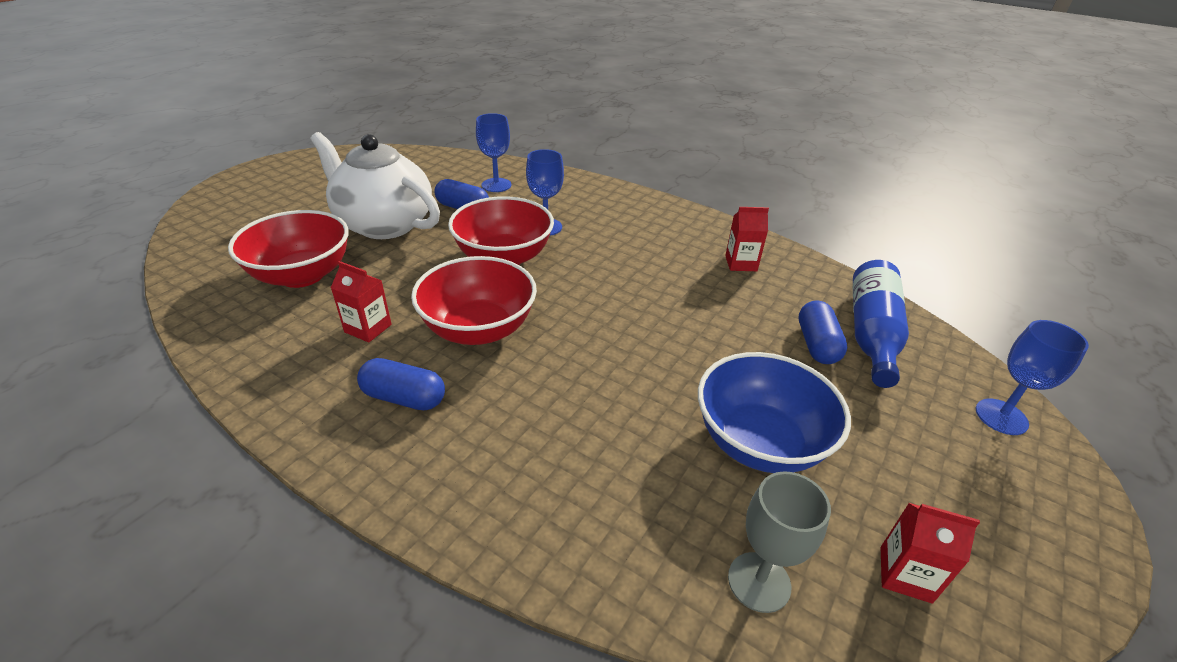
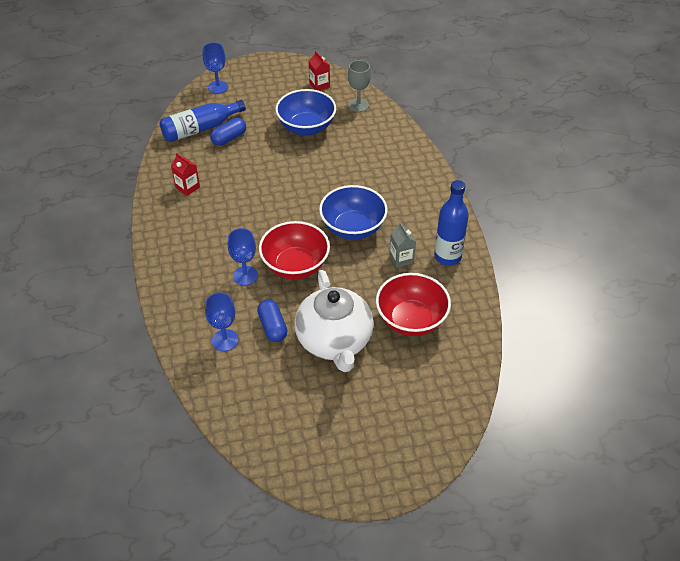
camera: 135 degrees left, 10 degrees up
(290, 367) = (447, 256): none -> blue bottle
(368, 328) = (401, 259): red carton -> grey carton
(404, 398) = (411, 214): blue capsule -> none
(479, 329) = (353, 228): red bowl -> blue bowl

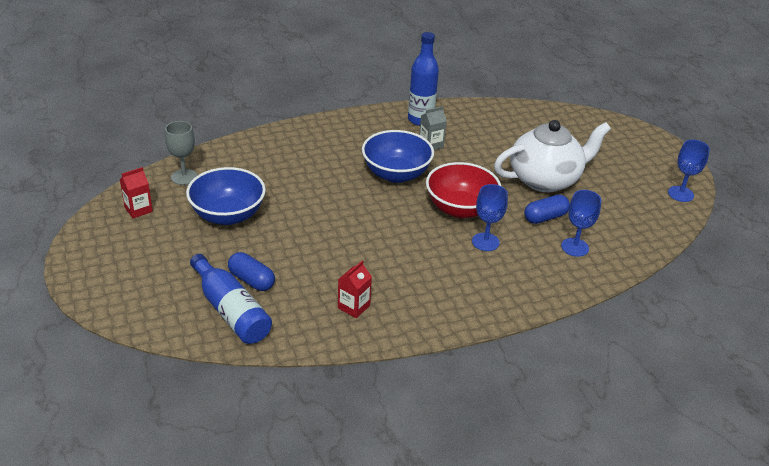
camera: 100 degrees left, 10 degrees down
(218, 87) = (131, 305): blue goblet -> blue goblet (680, 194)
(411, 320) = (503, 139): red bowl -> none

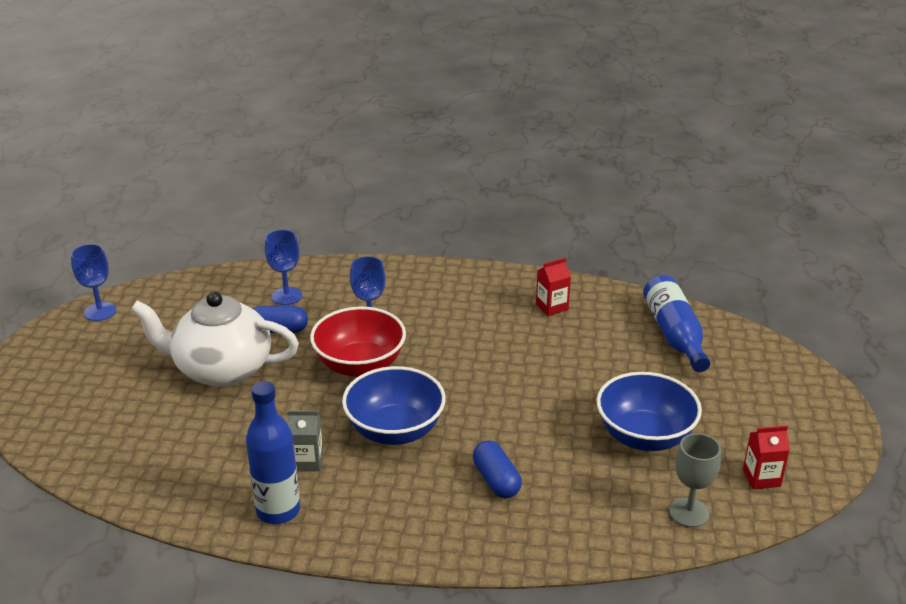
camera: 150 degrees left, 5 degrees down
(251, 280) = (643, 356): blue capsule -> blue capsule (496, 480)

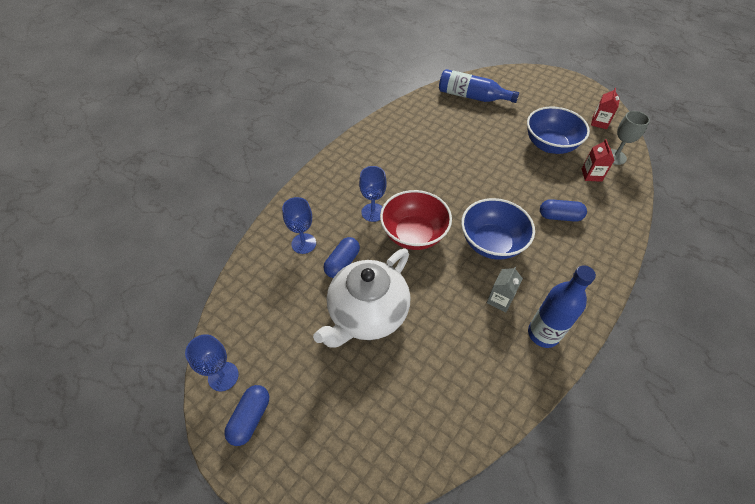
camera: 60 degrees left, 20 degrees up
(66, 342) = (250, 418): none -> blue capsule
(552, 307) = (414, 127): red carton -> red carton (591, 175)

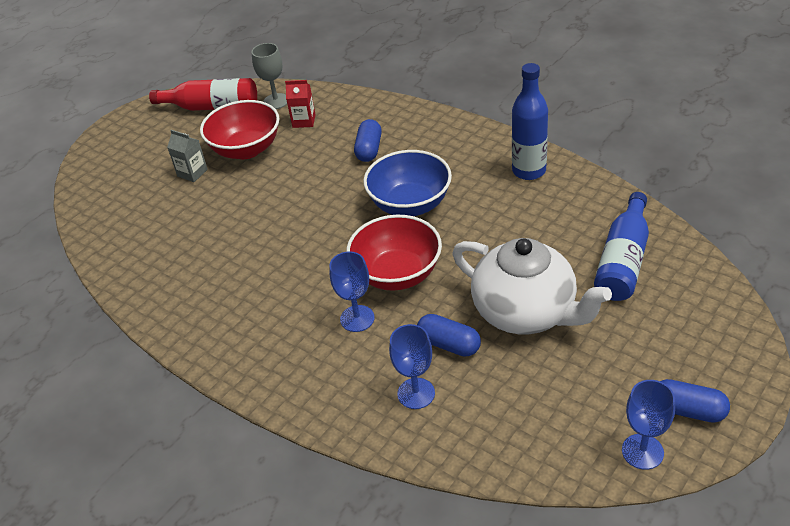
camera: 85 degrees left, 10 degrees down
(472, 96) = (125, 218): blue bottle -> blue bottle (623, 260)
(500, 300) = (490, 200): grey carton -> grey carton (192, 173)
(550, 145) = (246, 149): blue bowl -> red bowl
(599, 122) = (212, 107): red carton -> red bottle

